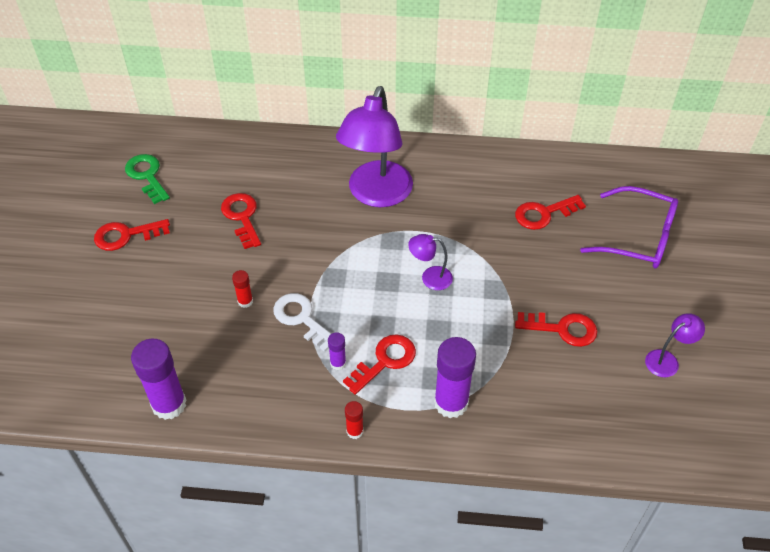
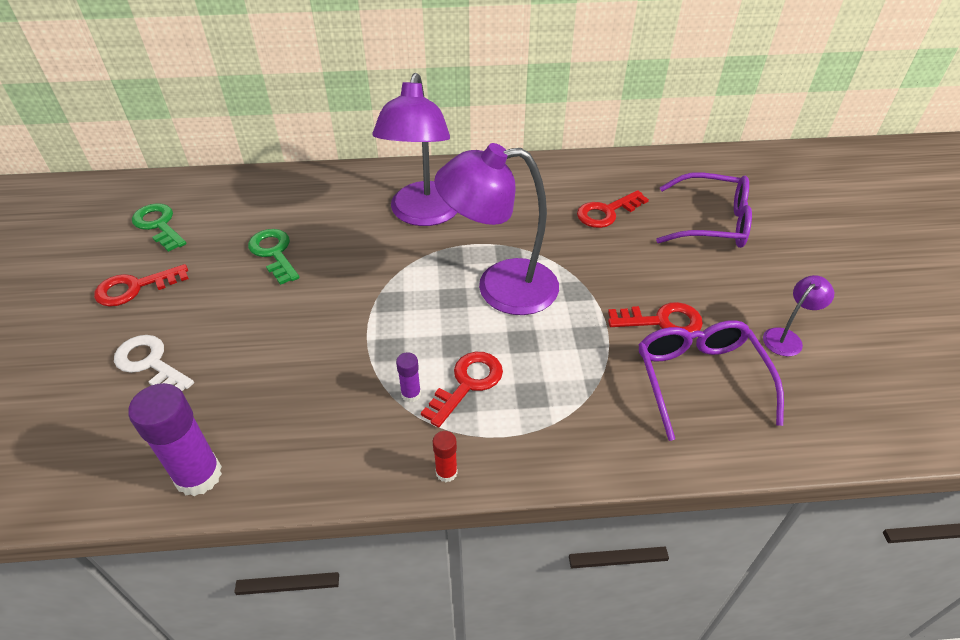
camera: 10 degrees left, 5 degrees down
(242, 217) = (274, 253): red key -> green key
(245, 301) = (287, 340): red glue stick -> none
(301, 319) = (358, 350): white key -> white key (150, 363)
(430, 277) = (500, 288): purple lamp -> purple lamp, size x2.26
(451, 403) = (557, 420): purple glue stick -> none
(578, 386) = (699, 379): none -> purple glasses

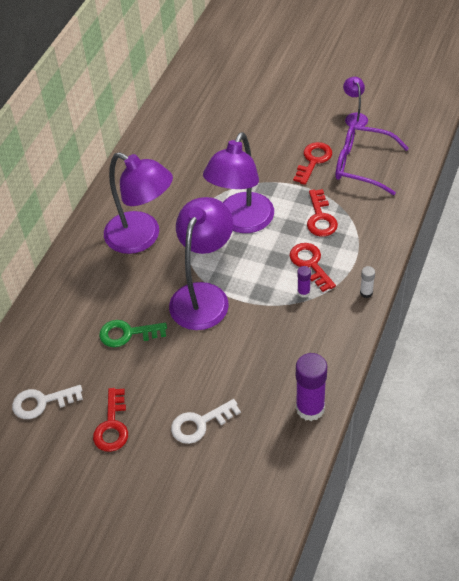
camera: 60 degrees left, 5 degrees up
(159, 225) = (42, 402): green key -> white key
(358, 296) = (203, 296): none -> purple lamp
(446, 472) = (366, 293): red glue stick -> white glue stick
(607, 212) = (205, 143): red key -> red key (320, 218)
(711, 223) = (248, 101): purple glasses -> none

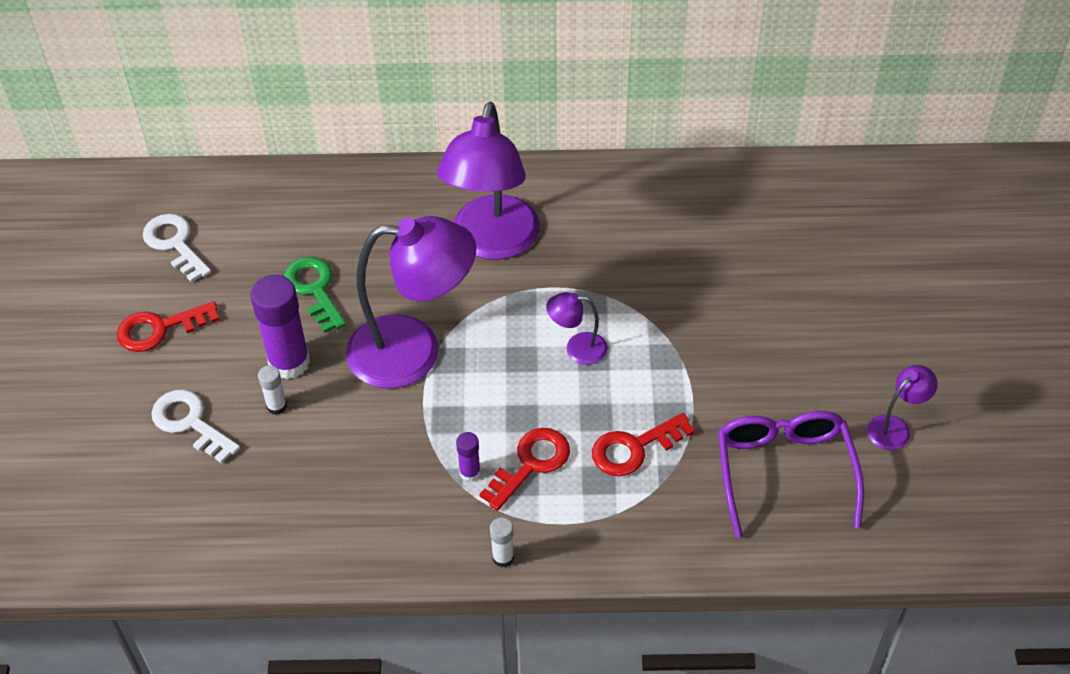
camera: 65 degrees right, 0 degrees up
(210, 374) = (277, 406): none -> white glue stick
(241, 222) = (577, 348): purple lamp -> purple lamp, size x0.44
(310, 408) = (255, 547): purple glue stick -> purple glue stick (289, 362)
(313, 161) = (757, 400): red key -> none

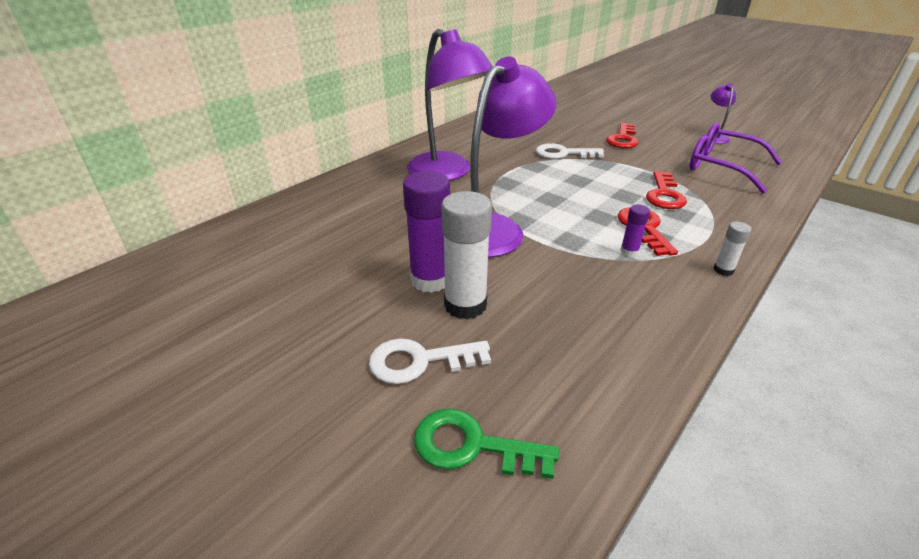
camera: 50 degrees left, 15 degrees down
(160, 329) = (293, 328): red key -> red key (623, 139)
(175, 244) = (227, 280): white key -> white key (563, 153)
(277, 406) = (465, 305): white glue stick -> white glue stick, size x2.07
(314, 289) = (381, 241): green key -> green key (472, 446)
(577, 348) = (565, 181): purple lamp -> none

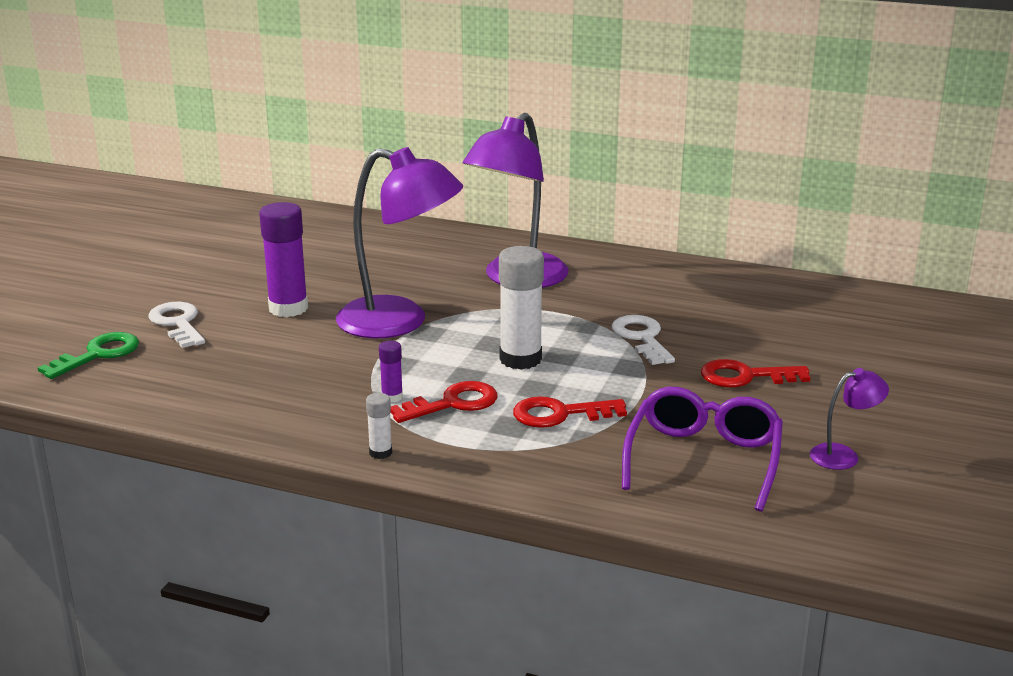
camera: 70 degrees right, 10 degrees down
(465, 305) = (256, 328): white glue stick -> white glue stick (520, 359)
(472, 446) = (98, 354): green key -> green key turned 45 degrees clockwise

